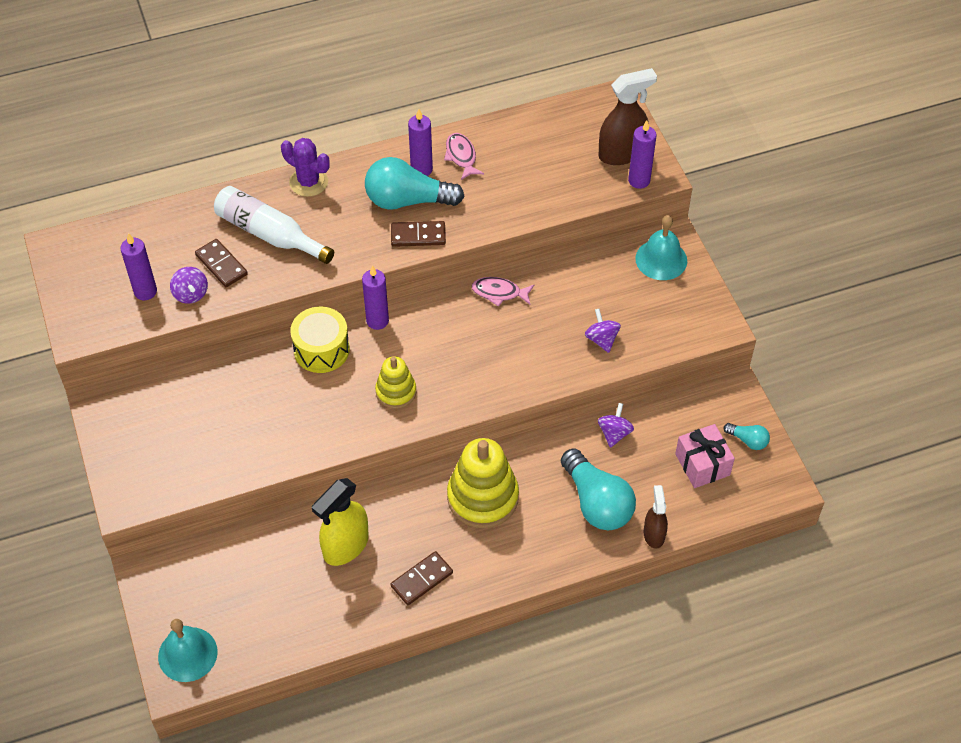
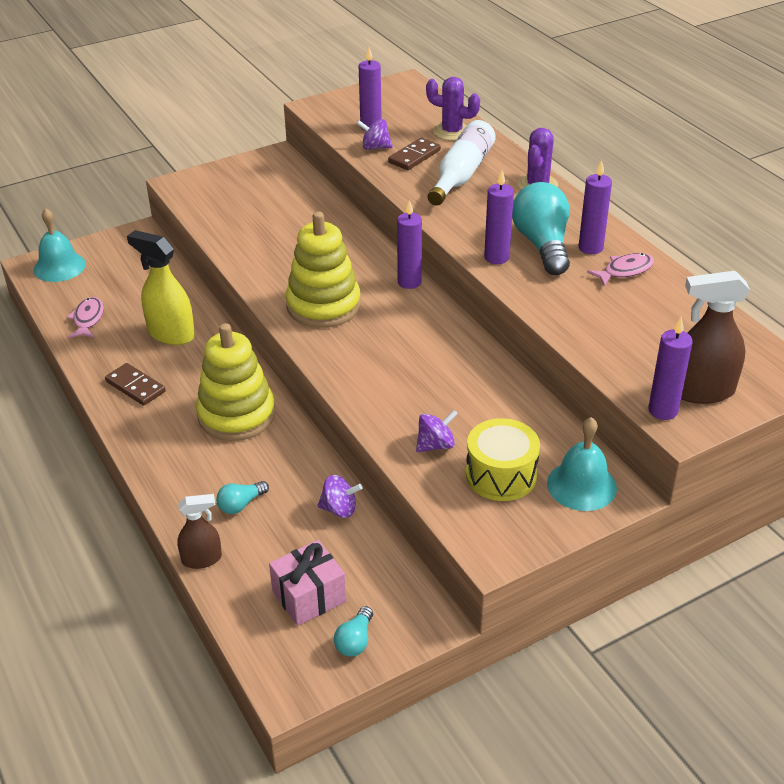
camera: 80 degrees right, 15 degrees down
(183, 226) = (452, 132): none -> purple cactus
(191, 294) = (375, 147): purple spinning top -> purple spinning top turned 45 degrees clockwise
(321, 349) = (363, 255): yellow drum -> yellow drum (501, 475)
(396, 392) = (323, 306): yellow stacking toy -> yellow stacking toy, size x1.74
(418, 236) = (496, 257): brown domino -> purple candle
(499, 293) = (476, 358): pink fish -> pink fish (88, 319)
(597, 502) = (241, 504): turquoise light bulb -> turquoise light bulb, size x0.47
(621, 153) = (701, 391): brown spray bottle -> brown spray bottle turned 120 degrees clockwise

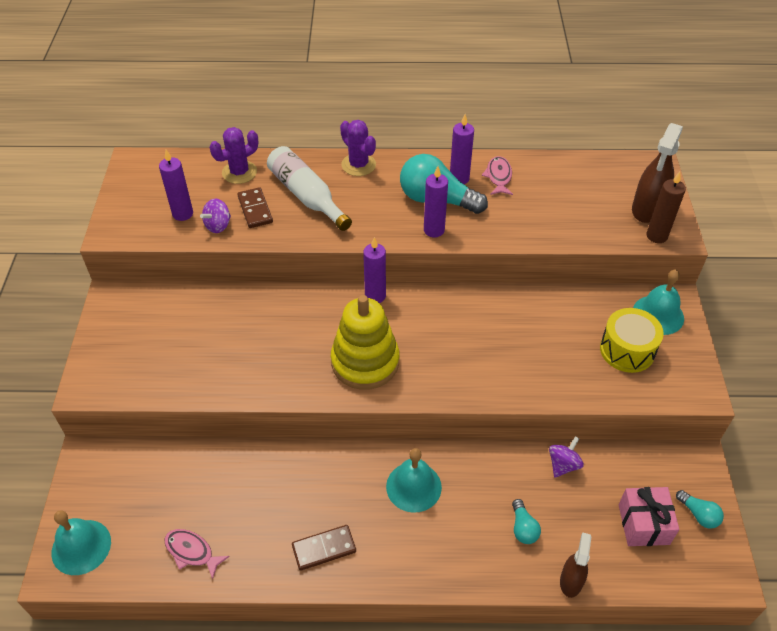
camera: 60 degrees left, 10 degrees up
(171, 334) = (268, 491): yellow spray bottle -> none
(236, 415) = (413, 486): yellow stacking toy -> turquoise bell
(436, 445) = (576, 370): purple spinning top -> none
(663, 411) = (656, 236): purple candle -> brown candle

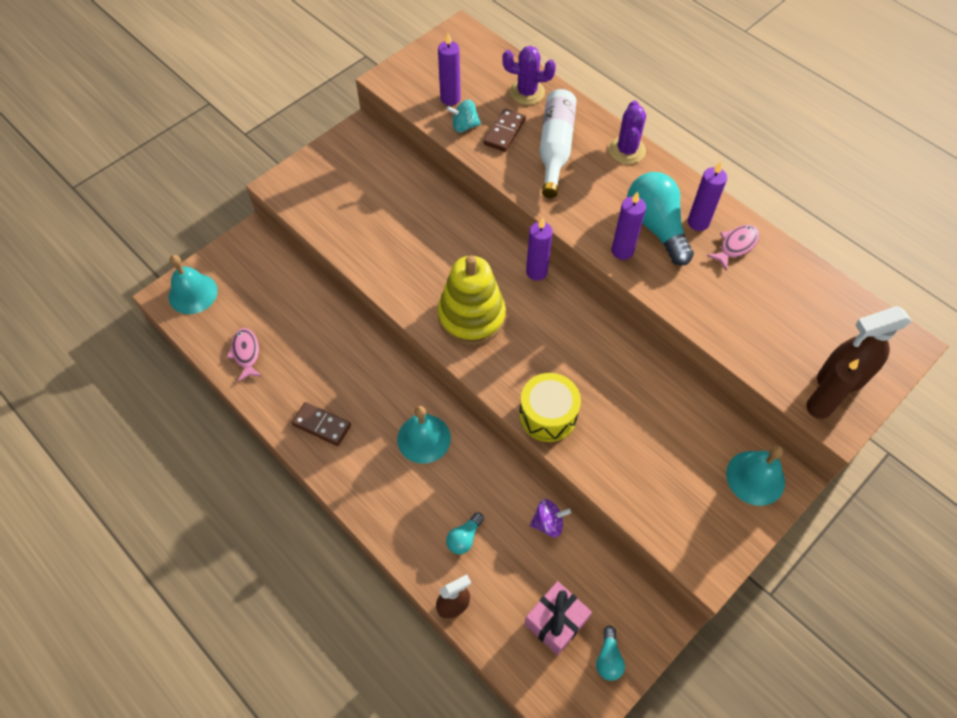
camera: 45 degrees right, 10 degrees up
(218, 226) = (464, 126): purple spinning top -> turquoise spinning top
(627, 350) = (688, 482): yellow drum -> yellow drum (548, 415)

